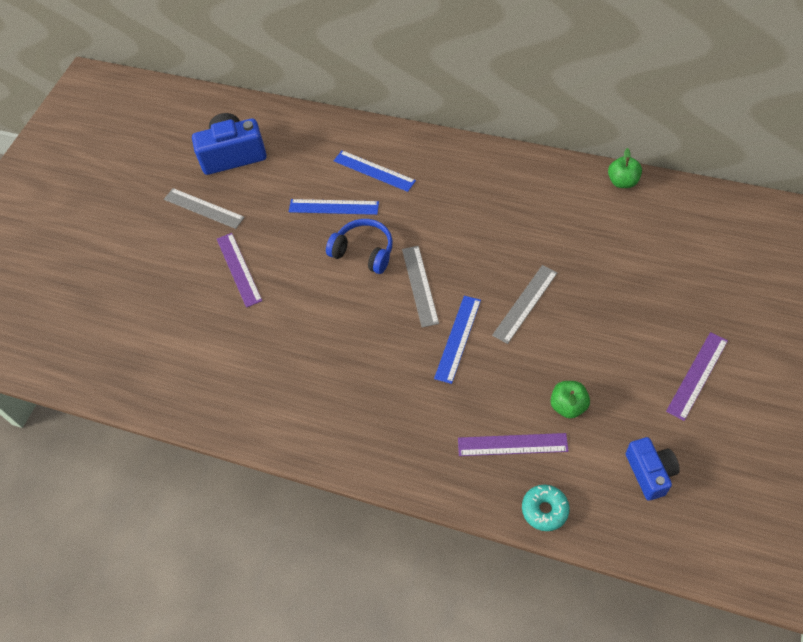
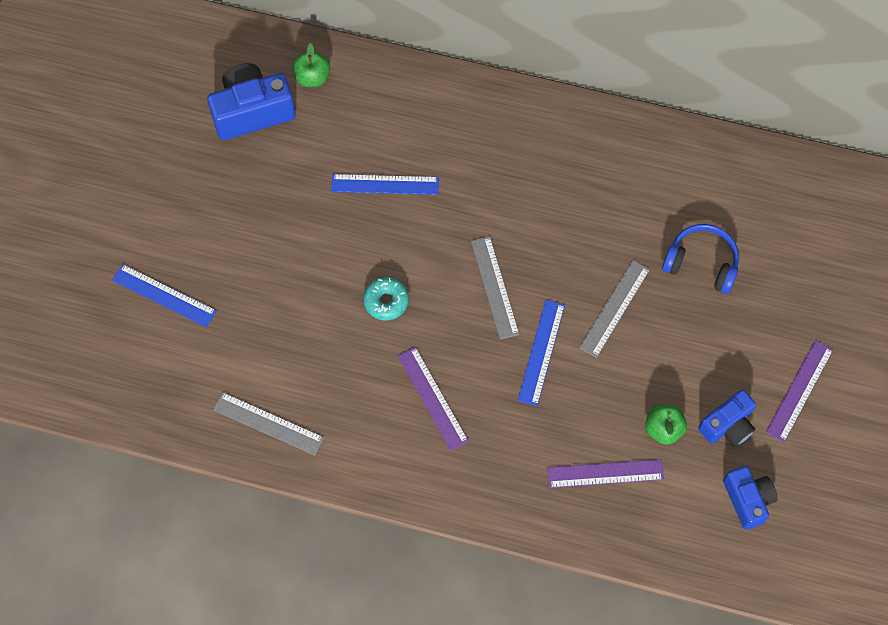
camera: 10 degrees left, 10 degrees up
(203, 208) = (226, 187): grey ruler -> grey ruler (268, 424)
(238, 269) = (280, 268): purple ruler -> purple ruler (432, 398)
(364, 252) = (426, 244): blue headphones -> blue headphones (701, 263)
(374, 171) = (429, 134): blue ruler -> blue ruler (164, 295)
(544, 510) = (640, 543): turquoise donut -> turquoise donut (386, 301)
(622, 182) = (723, 150): green apple -> green apple (312, 77)
(629, 404) = (727, 425): none -> blue camera

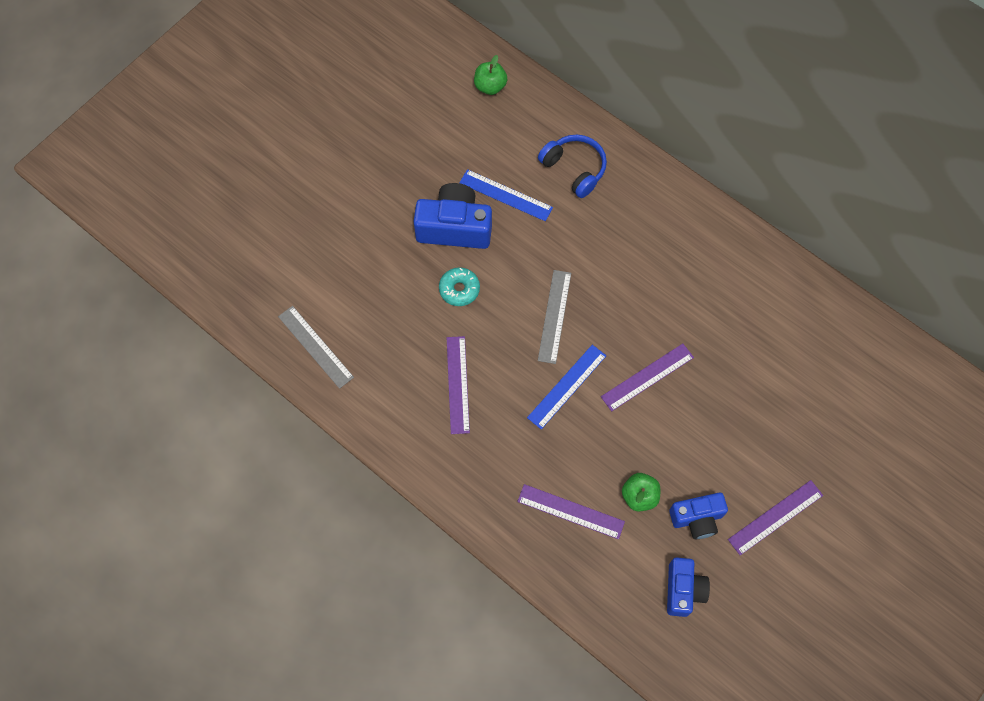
camera: 25 degrees right, 0 degrees up
(164, 295) = (286, 210): blue ruler -> none
(252, 111) = (428, 94): blue camera -> blue camera (454, 227)
(614, 308) = (647, 377): grey ruler -> purple ruler
(701, 263) = (741, 371): blue headphones -> blue headphones (574, 169)

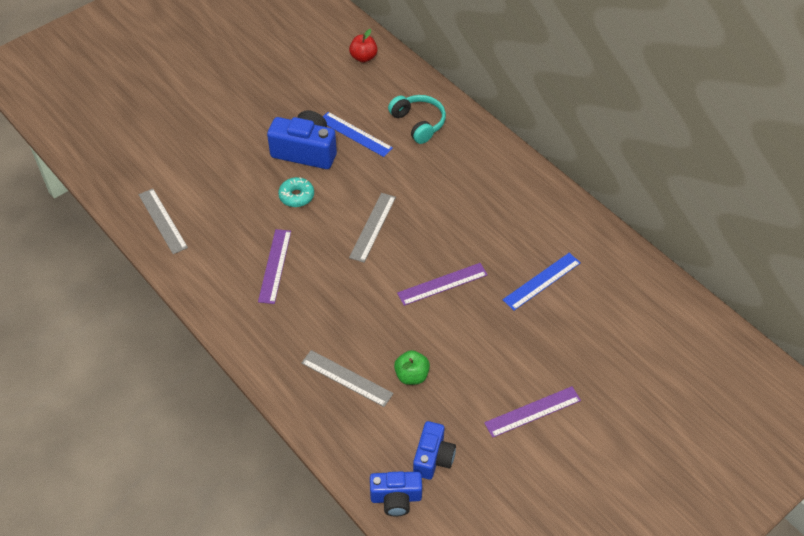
camera: 10 degrees right, 15 degrees down
(490, 86) = (363, 57): green apple -> red apple
(566, 386) = (369, 281): blue ruler -> blue ruler (541, 281)
(571, 511) = (347, 378): purple ruler -> grey ruler
(574, 169) = (418, 123): blue headphones -> turquoise headphones
(697, 518) = (460, 401): blue camera -> blue camera (396, 498)

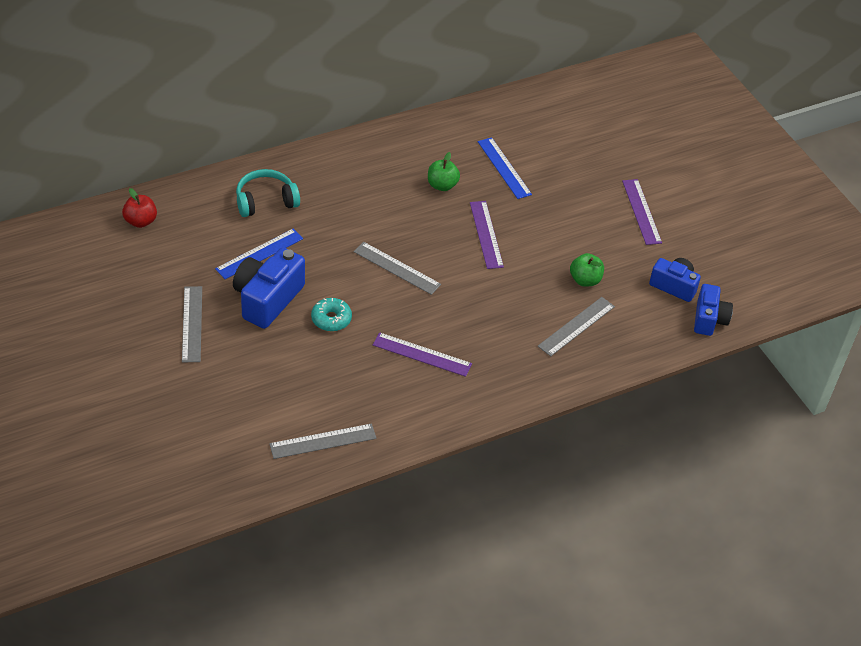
camera: 80 degrees left, 5 degrees down
(264, 114) = (192, 324): none -> grey ruler
(494, 238) = (442, 185): none -> green apple

